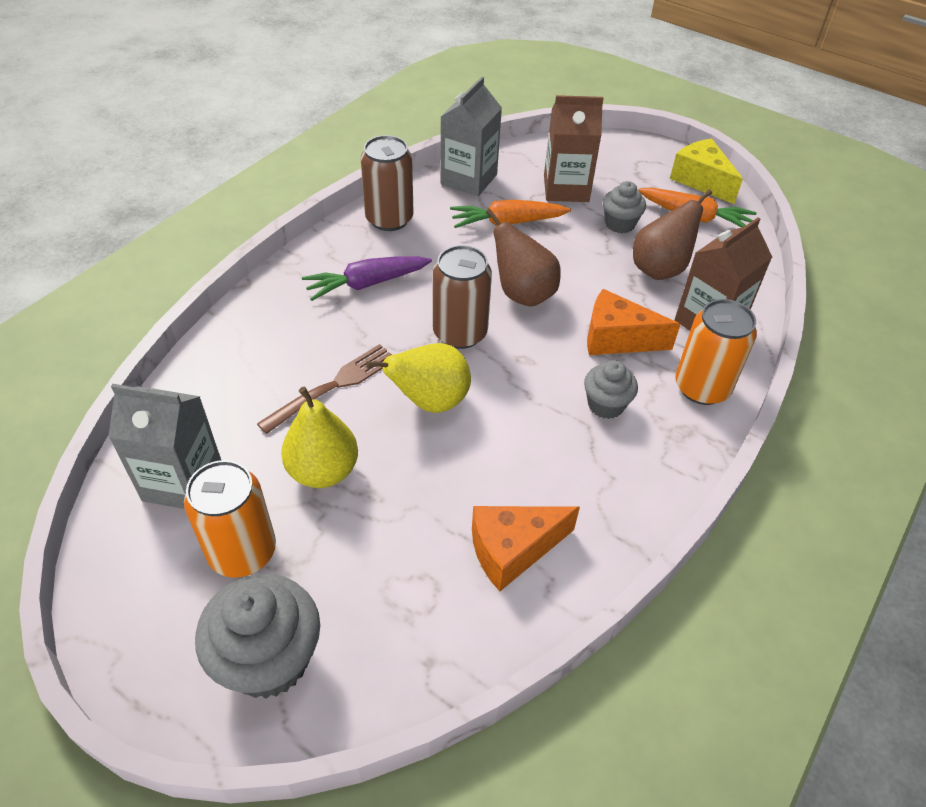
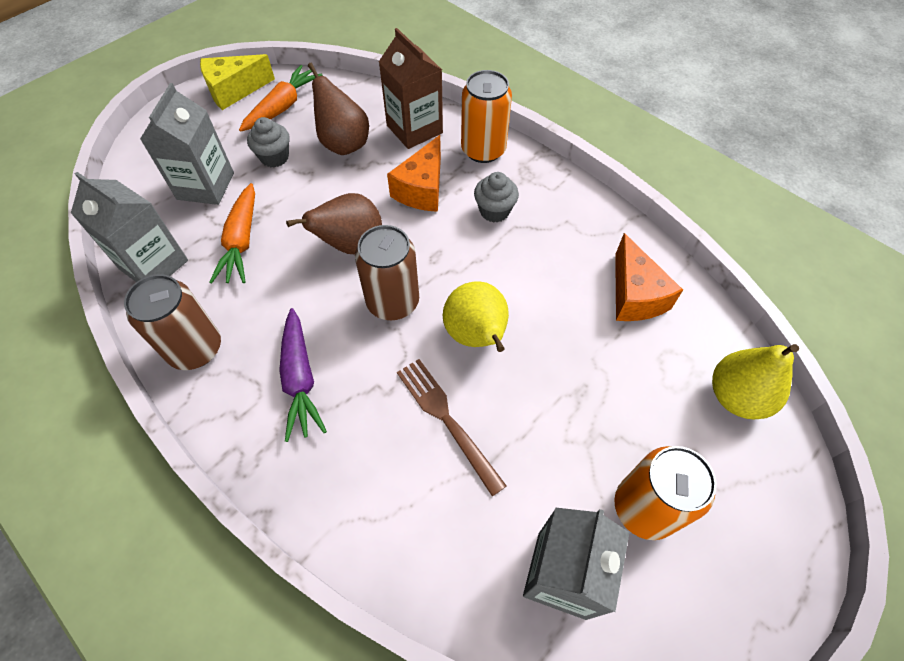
camera: 80 degrees left, 10 degrees up
(269, 659) = (747, 482): grey cupcake -> none
(323, 471) = (553, 433): yellow pear -> yellow pear (736, 396)
(566, 188) = (205, 186): brown carton -> grey carton

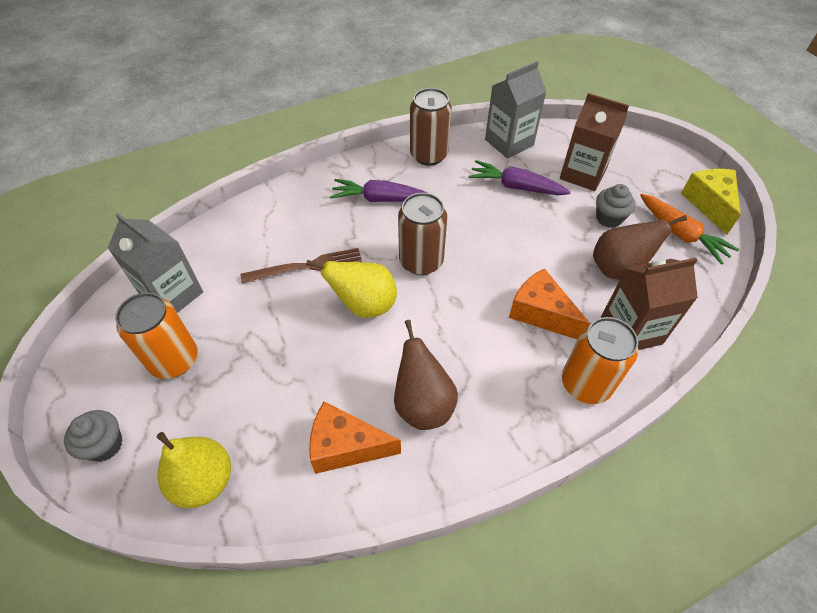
camera: 110 degrees right, 5 degrees down
(205, 186) = (583, 174): grey carton -> brown carton
(241, 241) = (516, 187): orange carrot -> purple carrot
(351, 245) = (489, 248): brown pear -> brown pear (422, 404)
(494, 211) = (494, 364): grey cupcake -> grey cupcake (105, 445)

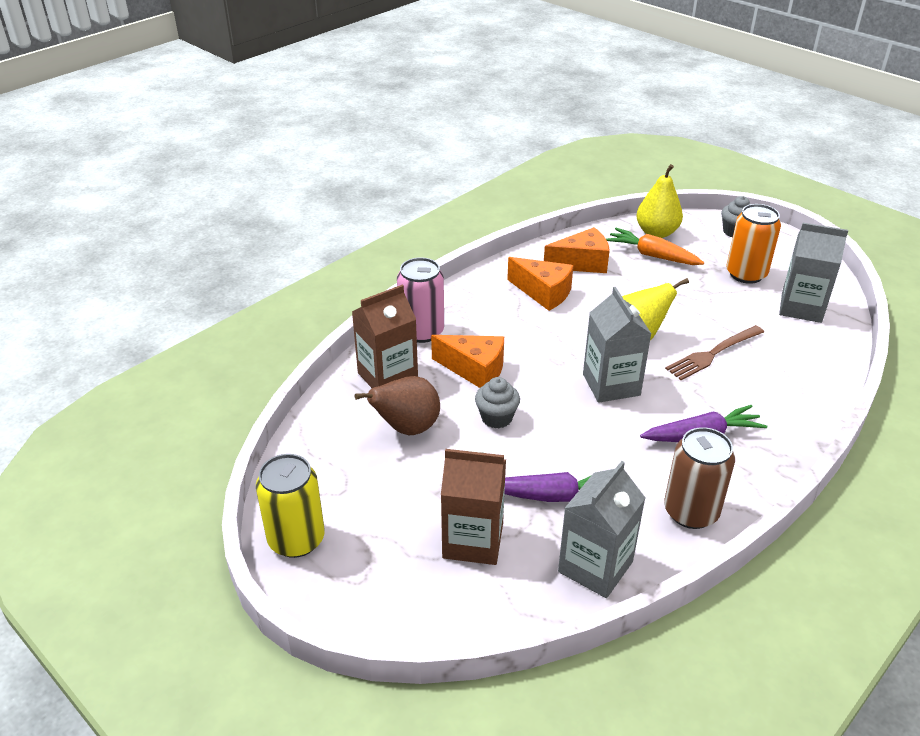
camera: 160 degrees right, 15 degrees down
(421, 261) = (611, 384): brown can -> grey carton
(422, 404) = (543, 293): brown pear -> orange cheese
(586, 384) = (422, 331): orange can -> pink can
(609, 218) = (426, 484): grey cupcake -> grey cupcake (496, 418)
(680, 234) = (336, 486): orange carrot -> orange carrot (652, 255)
(709, 204) = (296, 539): yellow cheese -> yellow can

